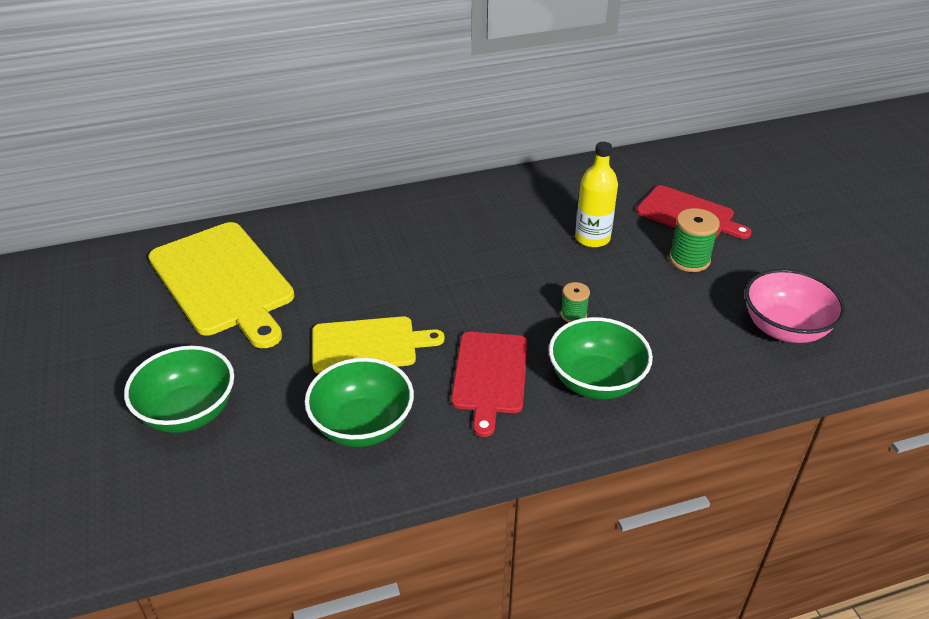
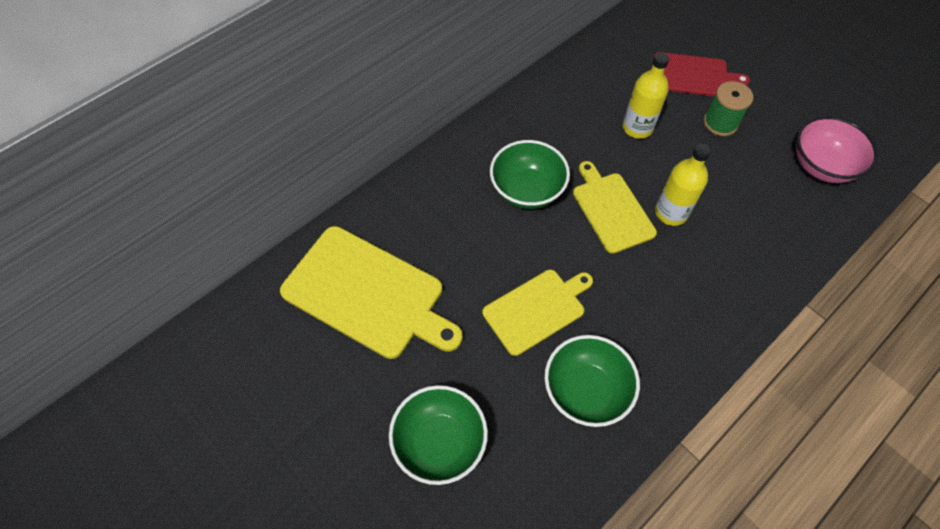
camera: 25 degrees left, 20 degrees up
(490, 376) = (648, 300): red cutting board -> none
(511, 292) = (611, 209): none -> yellow cutting board
(573, 314) = (671, 213): green spool -> yellow bottle
(596, 381) = (725, 271): green bowl -> green bowl (527, 190)

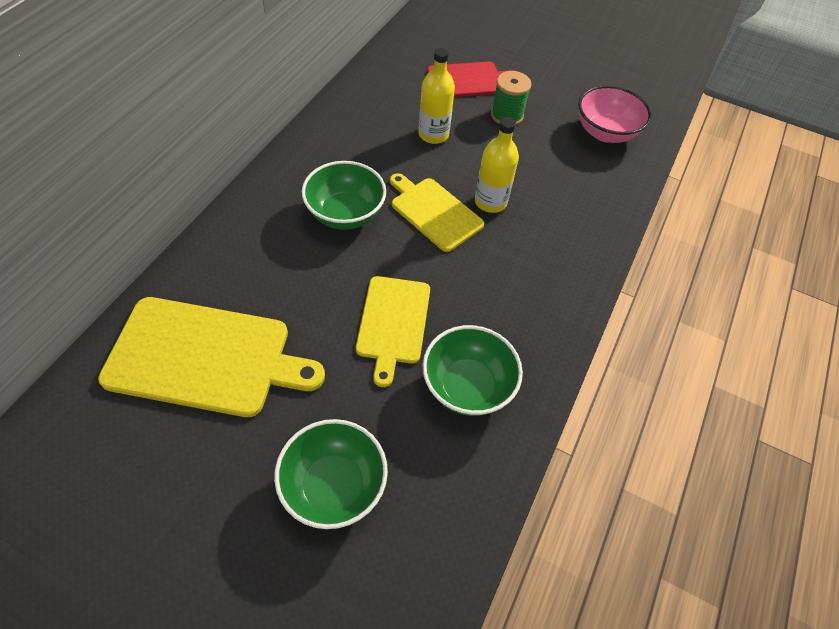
camera: 25 degrees left, 5 degrees down
(537, 309) = (393, 323): yellow cutting board -> yellow cutting board turned 150 degrees clockwise

